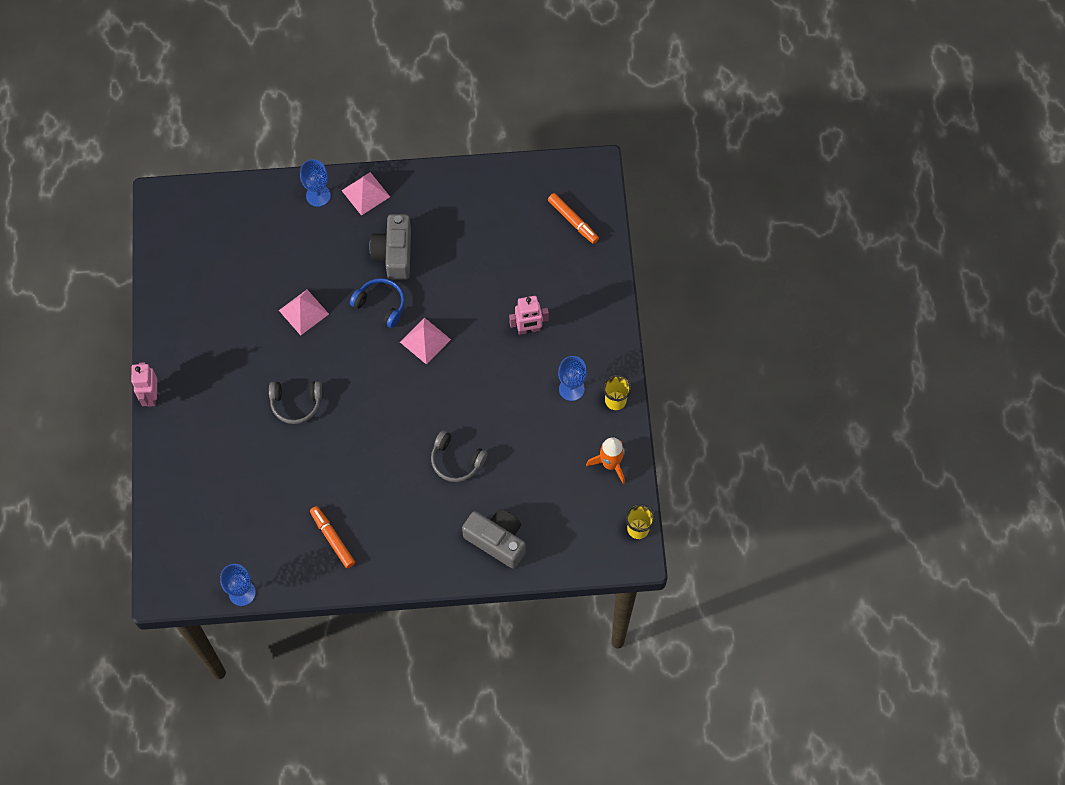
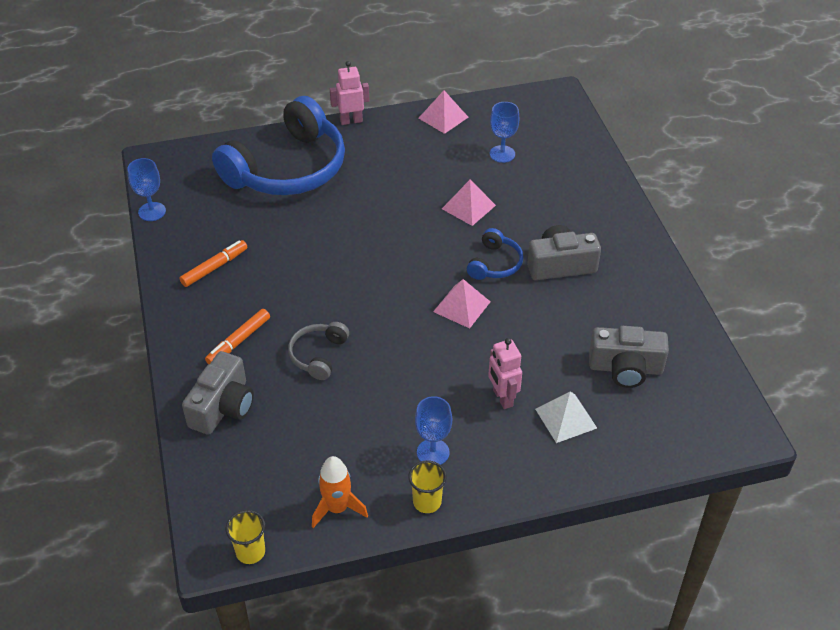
camera: 80 degrees right, 20 degrees down
(210, 462) = (288, 169): none -> blue headphones
(296, 404) = (363, 217): grey headphones -> none
(318, 195) = (607, 197): blue goblet -> blue goblet (502, 154)
(365, 193) = (625, 231): pink pyramid -> pink pyramid (443, 117)
(516, 234) = (625, 368): none -> grey camera
(556, 288) = (566, 418): none -> white pyramid
(573, 221) = (666, 422): orange marker -> orange marker (239, 341)

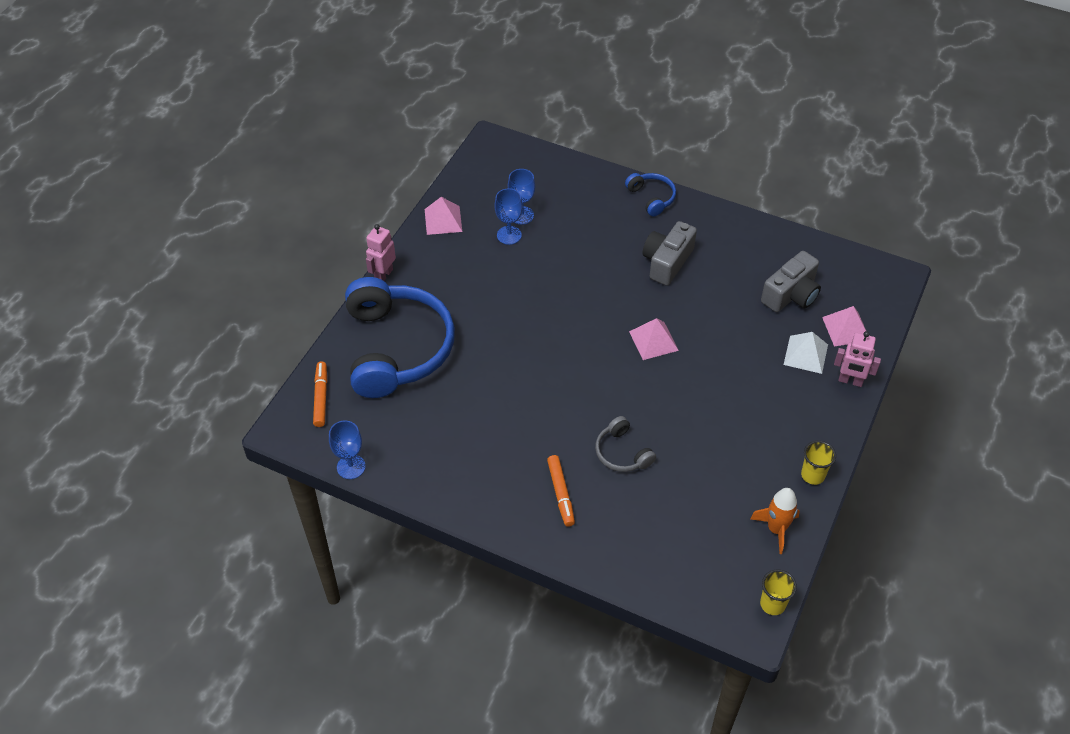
camera: 50 degrees left, 5 degrees up
(214, 267) = (463, 462): orange marker -> orange marker (321, 397)
(223, 407) = (620, 542): grey camera -> none
(433, 452) = (773, 444): blue goblet -> blue goblet (509, 235)
(468, 207) = (557, 271): pink pyramid -> pink pyramid (846, 329)
(495, 264) = (630, 295): blue headphones -> blue headphones (652, 198)
(502, 398) = (758, 375): pink robot -> pink robot (850, 381)

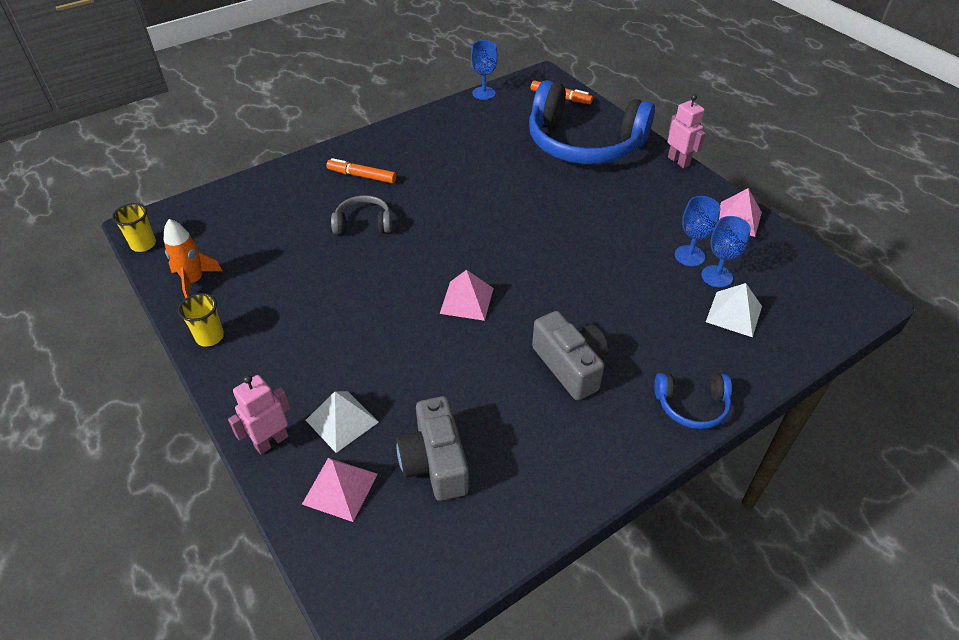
camera: 120 degrees right, 5 degrees down
(554, 198) = (734, 314): none -> white pyramid

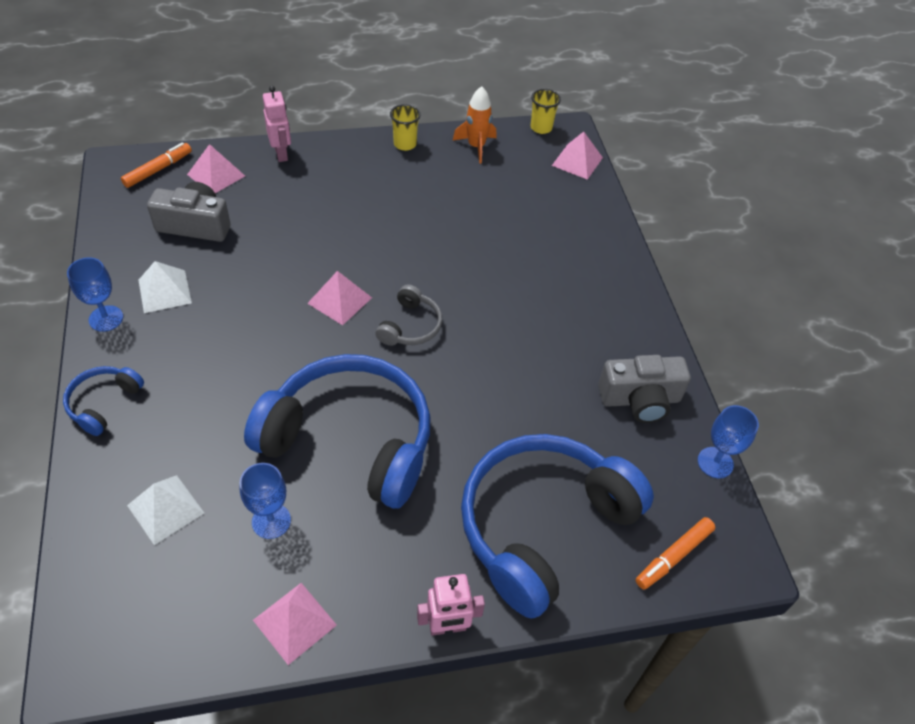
camera: 110 degrees right, 5 degrees up
(193, 209) = (577, 161): none -> pink pyramid
(342, 421) = (270, 190): white pyramid -> white pyramid (164, 291)
(362, 176) = (574, 284): orange marker -> orange marker (158, 169)
(363, 223) = (493, 263): grey headphones -> grey headphones (410, 326)
(570, 366) = (212, 339): grey camera -> grey camera (640, 399)
(595, 242) = (350, 439): none -> blue headphones
(716, 276) = (223, 528): blue goblet -> blue goblet (106, 318)

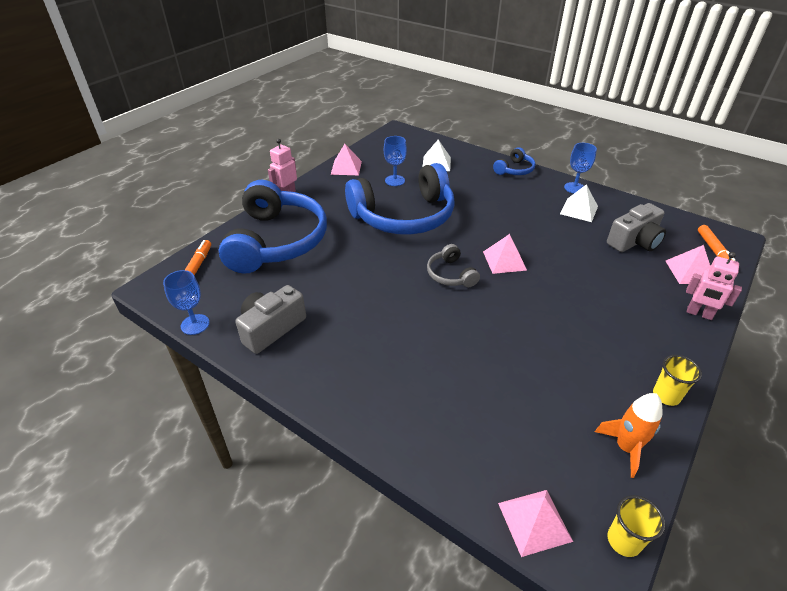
camera: 140 degrees right, 10 degrees down
(103, 403) = (514, 170): blue headphones -> blue headphones turned 60 degrees clockwise

